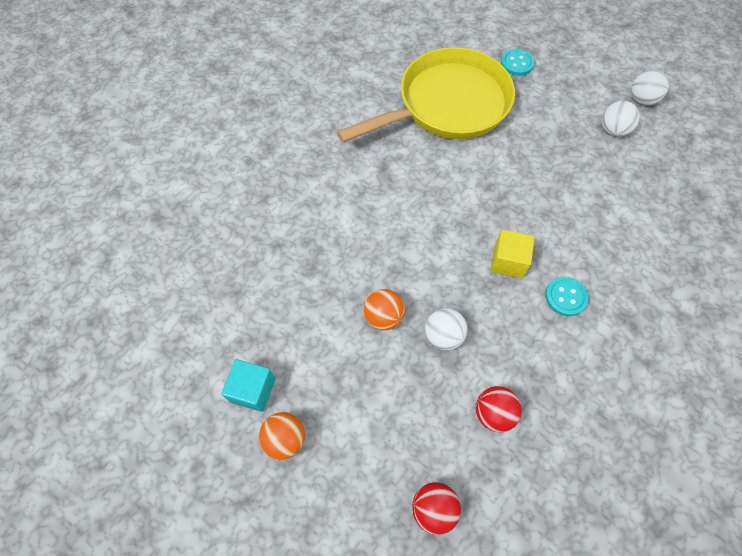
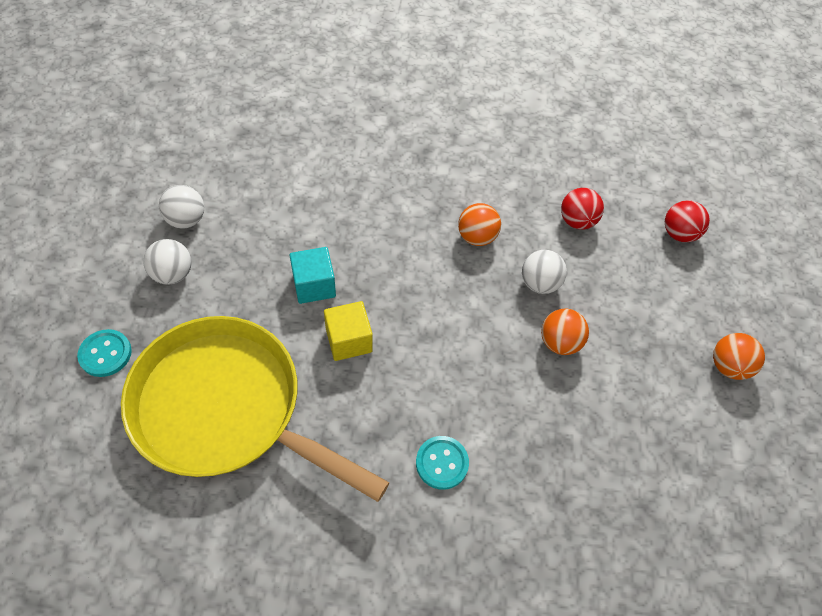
camera: 125 degrees left, 5 degrees down
(253, 390) = (716, 421): turquoise cube -> turquoise cube (314, 285)
(508, 261) = (423, 260): yellow cube -> yellow cube (348, 340)
(513, 313) = (476, 237): none -> orange ball
(565, 297) = (431, 204): turquoise button -> turquoise button (442, 463)
(642, 99) = (121, 205): white ball -> white ball (173, 274)

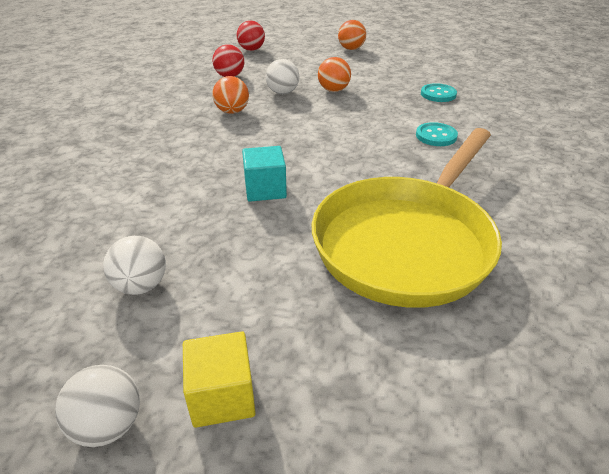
camera: 80 degrees left, 20 degrees down
(105, 354) = (343, 350): turquoise button -> turquoise button (438, 94)
(173, 274) = (227, 293): white ball -> white ball (108, 425)
(348, 340) = (329, 172): yellow cube -> yellow cube (222, 396)

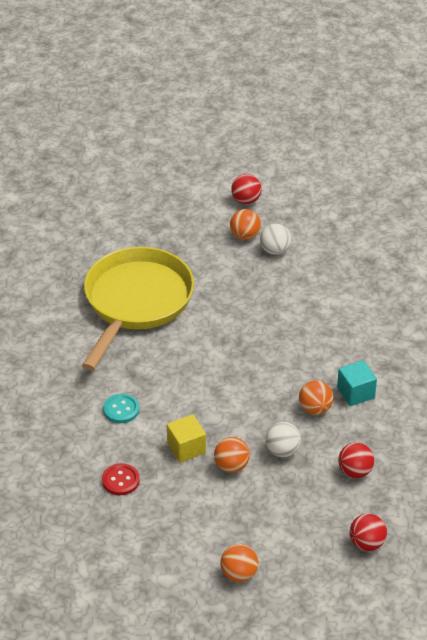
camera: 165 degrees right, 5 degrees up
(108, 425) = (246, 200): white ball -> red ball
(172, 327) = (245, 236): none -> orange ball
(222, 396) = (206, 216): yellow cube -> yellow cube (186, 448)
(265, 189) = (240, 325): turquoise cube -> turquoise cube (355, 393)
(438, 94) = (120, 480): turquoise button -> red button

